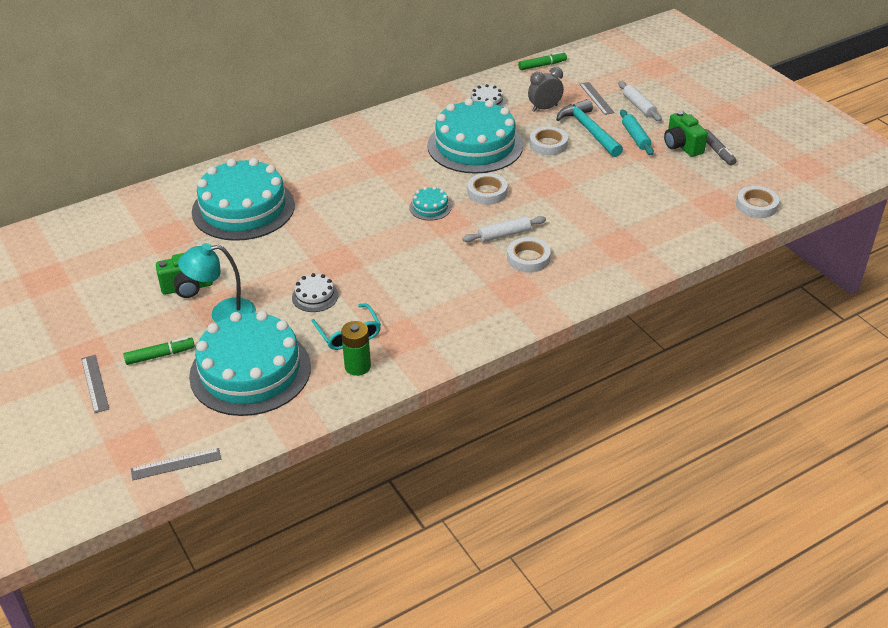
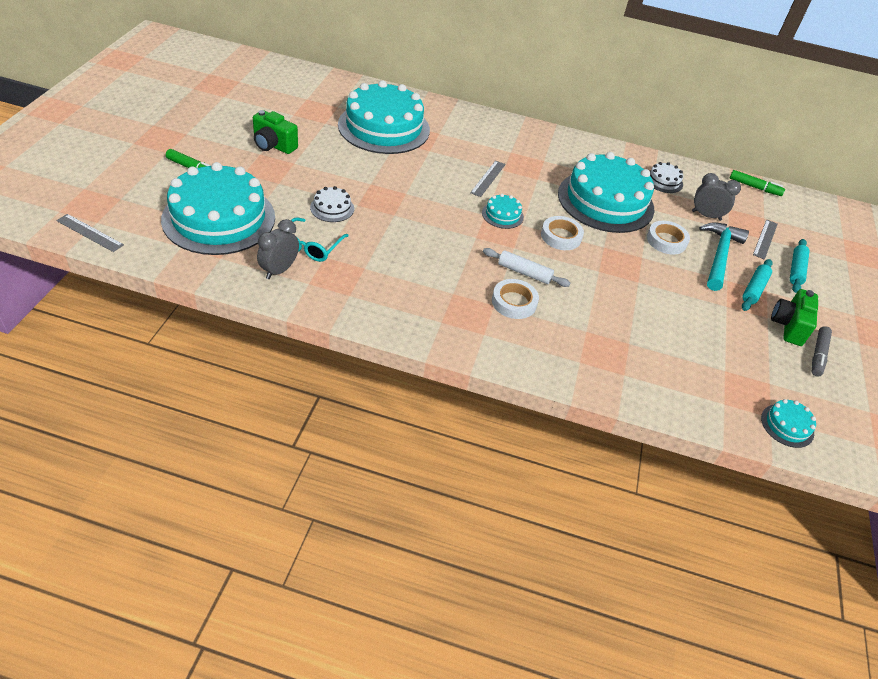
camera: 40 degrees right, 5 degrees up
(95, 383) = (137, 155): grey ruler -> grey ruler (488, 178)
(223, 314) = (265, 175): turquoise lamp -> none
(357, 366) = (279, 270): green battery -> grey clock
(638, 106) = (796, 270): white rolling pin -> turquoise rolling pin
(756, 205) = (787, 425): white tape -> turquoise cake

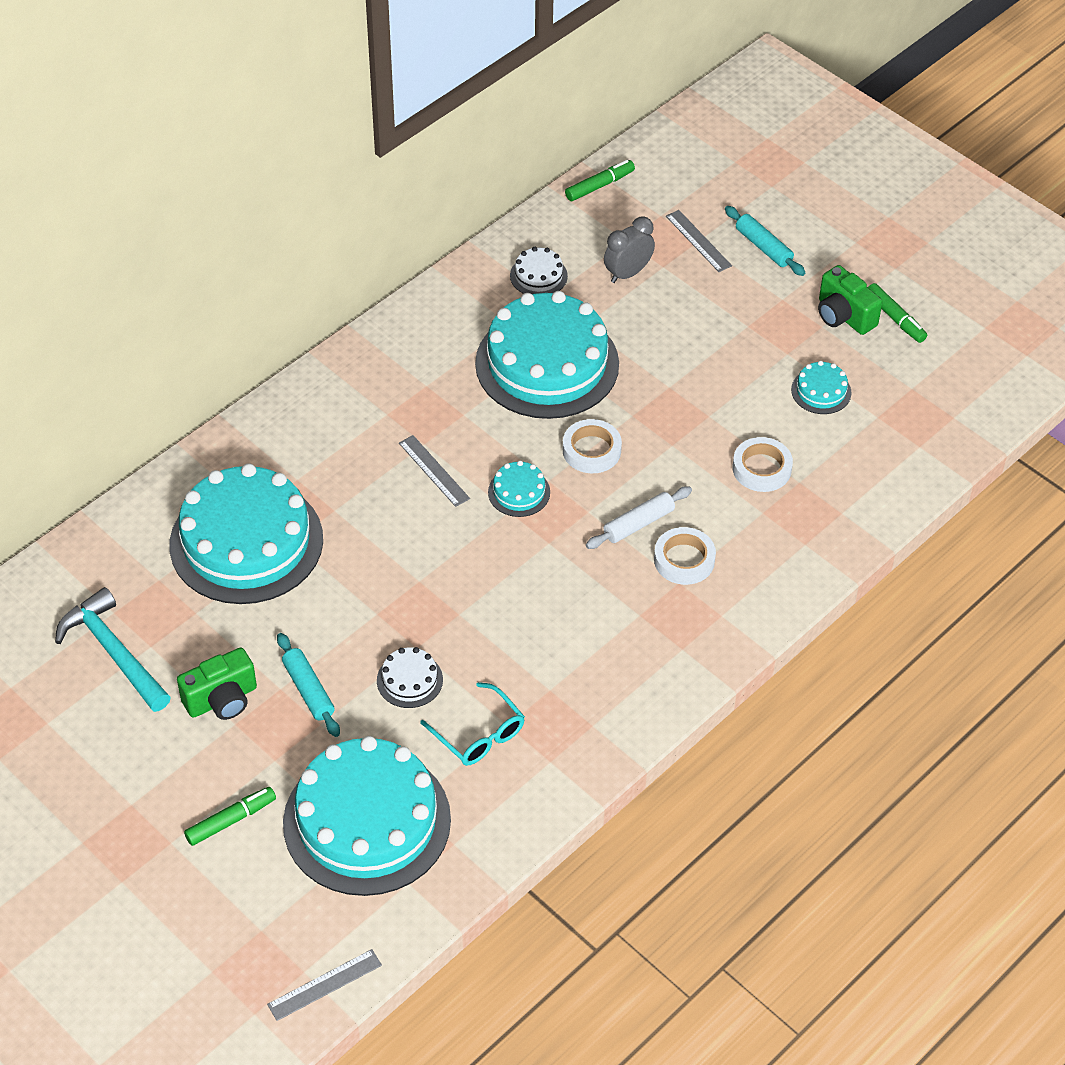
camera: 55 degrees left, 5 degrees up
(279, 270) = (510, 785): grey clock -> none
(666, 241) = (653, 344): white tape -> white tape (761, 468)
(719, 255) = (704, 307): turquoise hammer -> turquoise hammer (113, 652)
(754, 289) = (774, 309): turquoise rolling pin -> turquoise rolling pin (308, 690)
(787, 425) = (970, 410): turquoise cake -> turquoise cake (821, 391)
(818, 355) = (895, 318): grey marker -> green marker

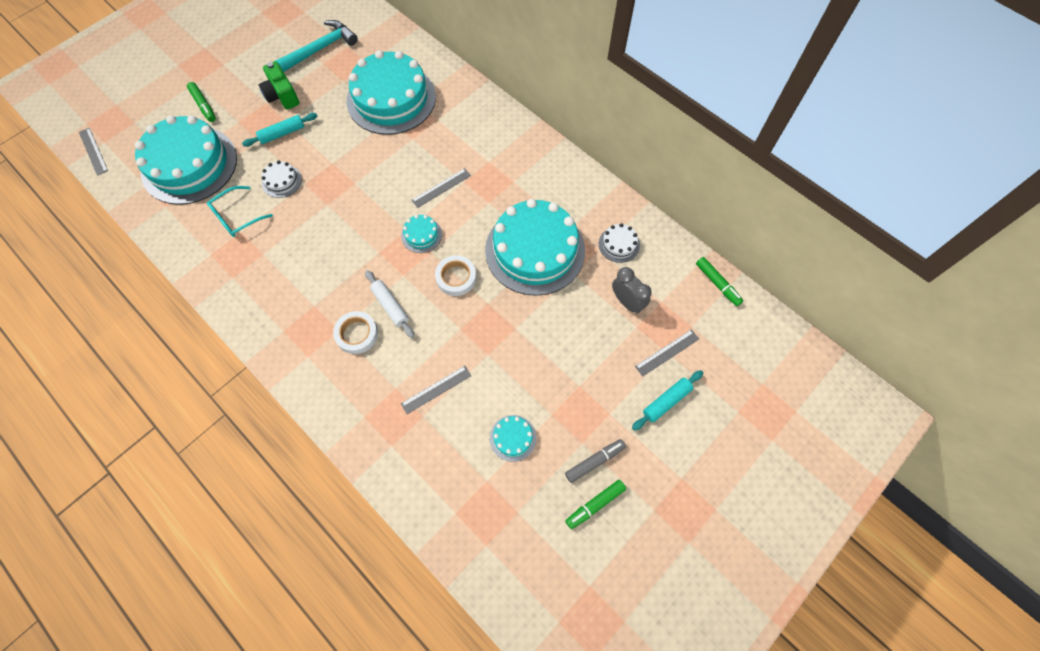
camera: 90 degrees right, 15 degrees up
(761, 468) = (436, 389): white tape -> grey ruler
(843, 316) = (594, 461): green camera -> grey marker

